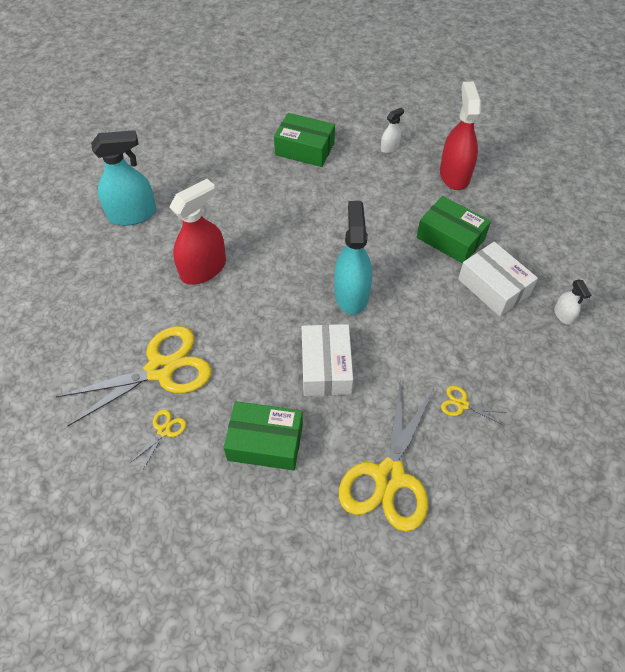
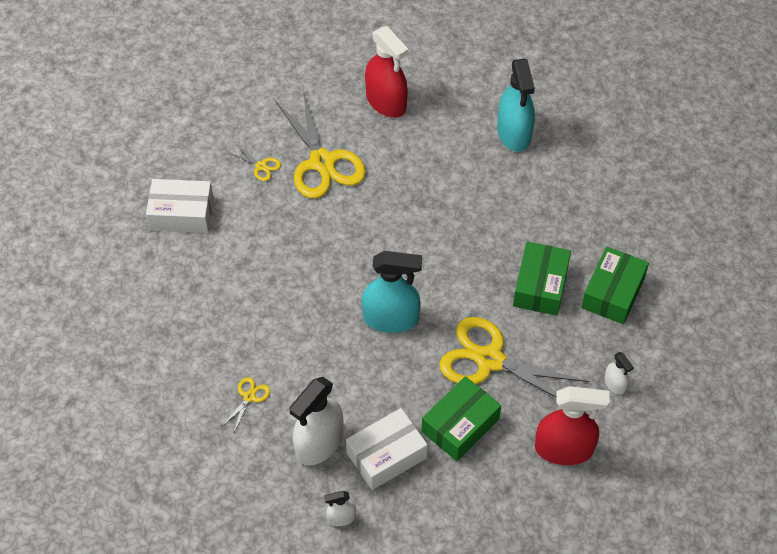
camera: 95 degrees right, 0 degrees up
(203, 269) = (435, 193): red spray bottle -> red spray bottle (386, 102)
(265, 442) = (238, 237): green box -> green box (540, 286)
(326, 367) = (306, 288): white box -> white box (182, 214)
(389, 476) = (189, 326): yellow scissors -> yellow scissors (490, 360)
(496, 338) = (319, 443): none -> white spray bottle

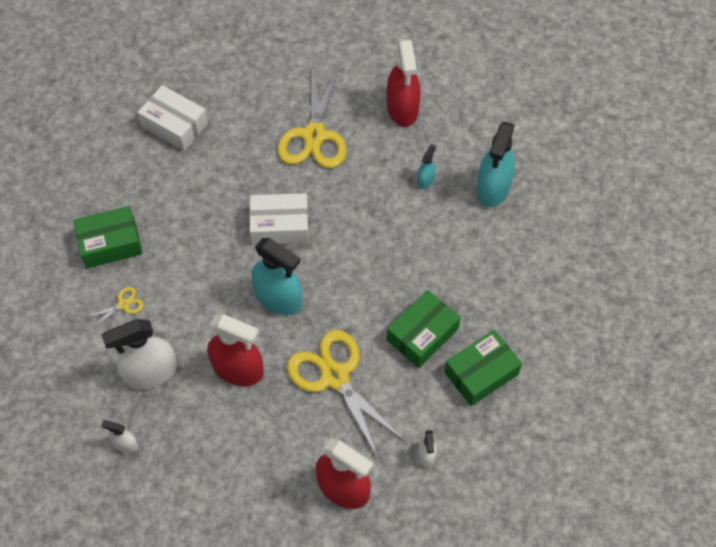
camera: 30 degrees right, 5 degrees up
(261, 166) = (263, 115): yellow scissors -> none
(386, 455) = (195, 412): white box -> white box (280, 226)
(398, 398) = (238, 369): none -> red spray bottle
(450, 154) = (425, 180): none -> turquoise spray bottle
(460, 425) = (272, 419): green box -> green box (110, 243)

